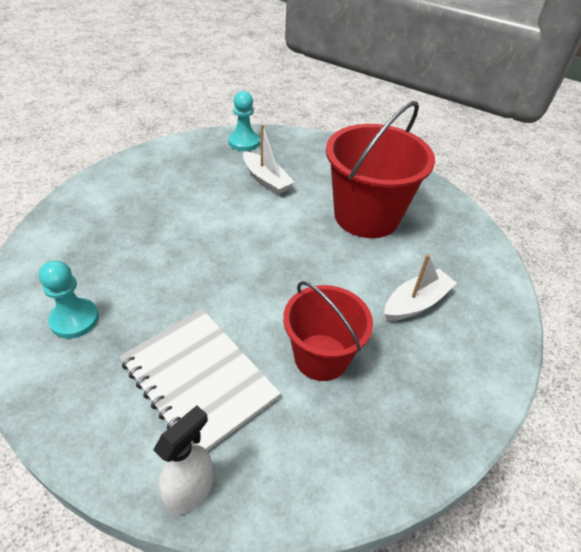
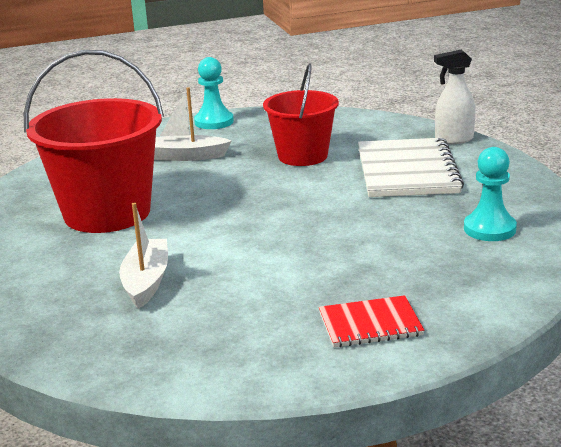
camera: 135 degrees left, 20 degrees down
(115, 200) = (370, 324): none -> red notebook
(244, 142) = (88, 345): turquoise pawn -> turquoise pawn (214, 122)

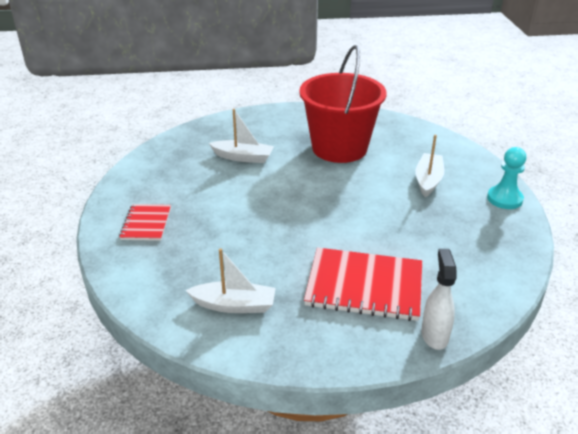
camera: 100 degrees right, 10 degrees up
(302, 156) = (415, 234): red bucket -> none
(407, 171) = (364, 286): white notebook -> red notebook
(489, 229) = (234, 305): turquoise pawn -> white boat

